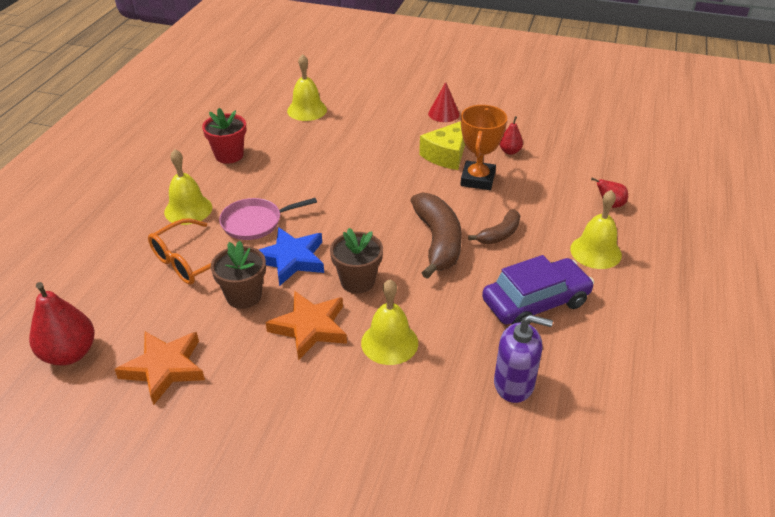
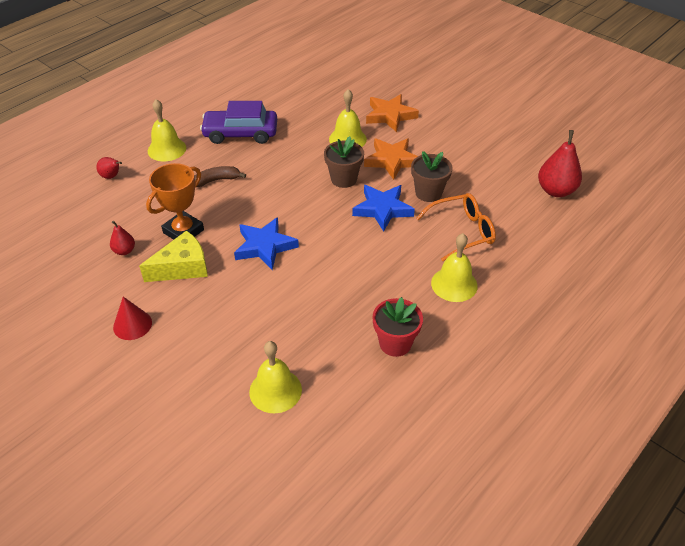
camera: 155 degrees left, 5 degrees up
(164, 368) = (492, 164): orange star -> orange star (390, 115)
(255, 222) = (398, 251): pink pan -> none
(390, 189) = (265, 246): none -> blue star
(437, 242) = (265, 189): brown banana -> none
(514, 384) = (294, 102): purple soap dispenser -> none

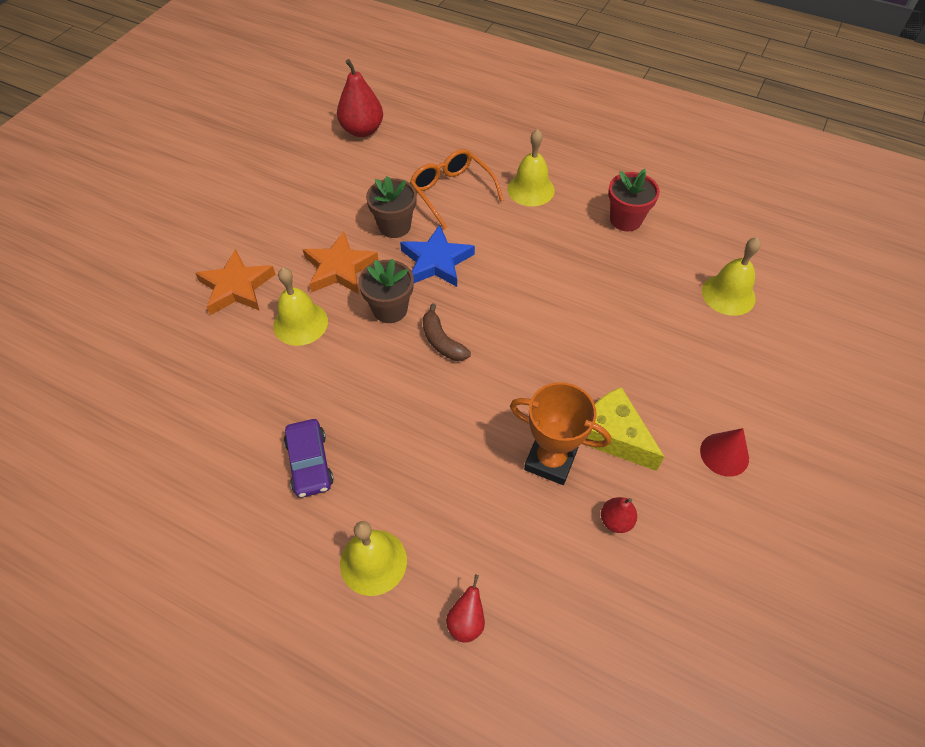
camera: 105 degrees left, 10 degrees up
(216, 180) = (432, 457): brown banana -> brown banana (442, 341)
(240, 133) = (310, 463): purple car -> purple car, size x0.66
(265, 246) = (541, 359): blue star -> none

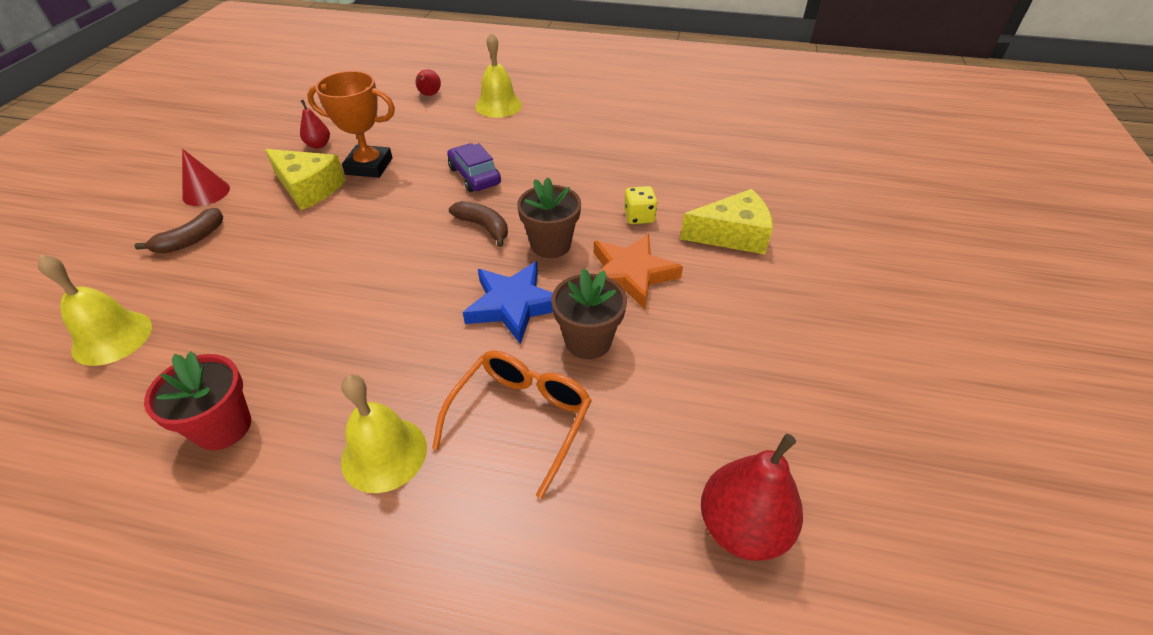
camera: 165 degrees right, 10 degrees down
(236, 287) = (732, 235): orange star -> yellow cheese
(300, 323) = (639, 217): yellow bell -> yellow dice
(310, 463) = (569, 137): purple car -> purple car (474, 176)
(451, 192) = (521, 418): orange glasses -> orange glasses turned 105 degrees counterclockwise
(711, 384) = (191, 240): none -> brown banana

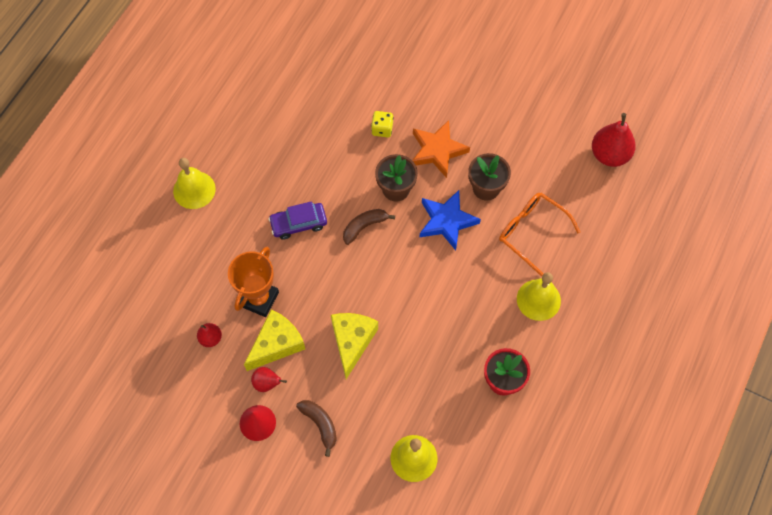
camera: 75 degrees left, 20 degrees up
(429, 95) = (152, 243): red pear -> red pear (267, 383)
(732, 235) = (417, 82): yellow cheese -> yellow cheese (352, 341)

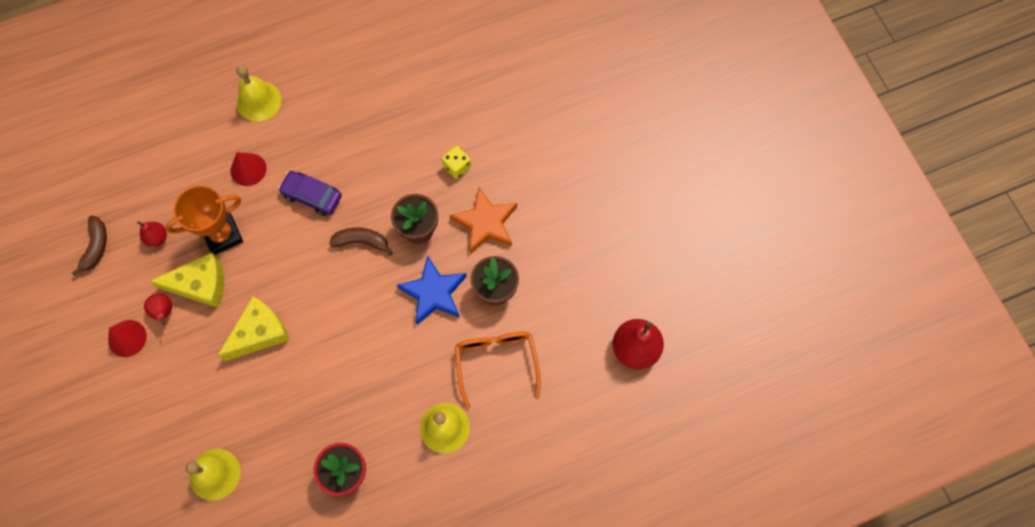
camera: 40 degrees right, 5 degrees up
(233, 241) = (248, 169): none -> red cone
(320, 424) = (171, 381): brown banana -> brown banana (96, 247)

